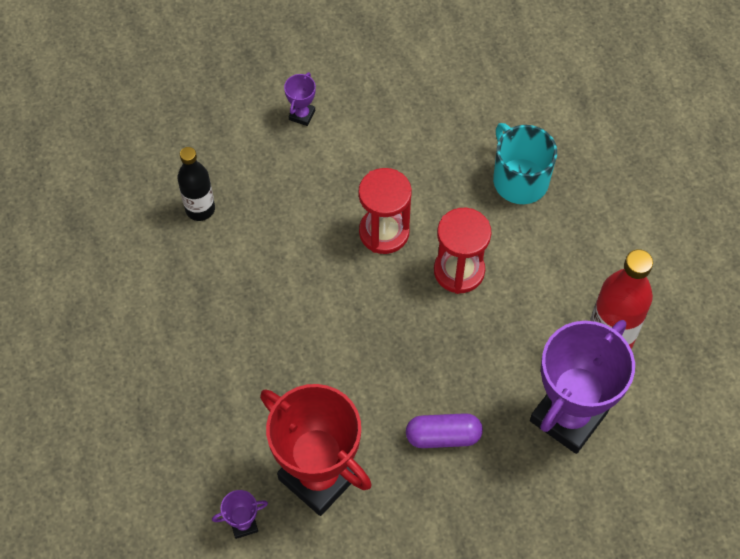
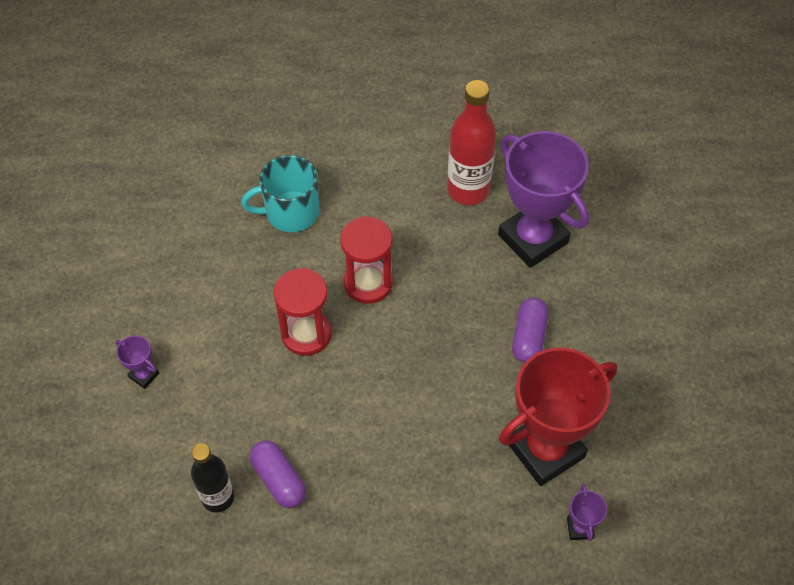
camera: 75 degrees left, 5 degrees down
(228, 252) = (279, 480): none -> purple capsule

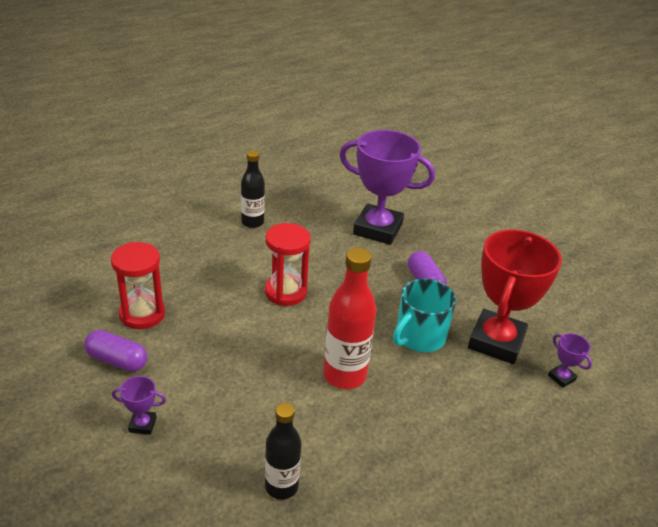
camera: 35 degrees left, 20 degrees down
(279, 480) = (323, 448): purple capsule -> purple capsule (117, 360)
(290, 212) = (189, 270): turquoise mug -> turquoise mug (419, 337)
(306, 334) = (264, 340): red hourglass -> red hourglass (142, 314)
(397, 172) = (252, 222): none -> black bottle
(468, 190) = (311, 217): red bottle -> red bottle (344, 375)

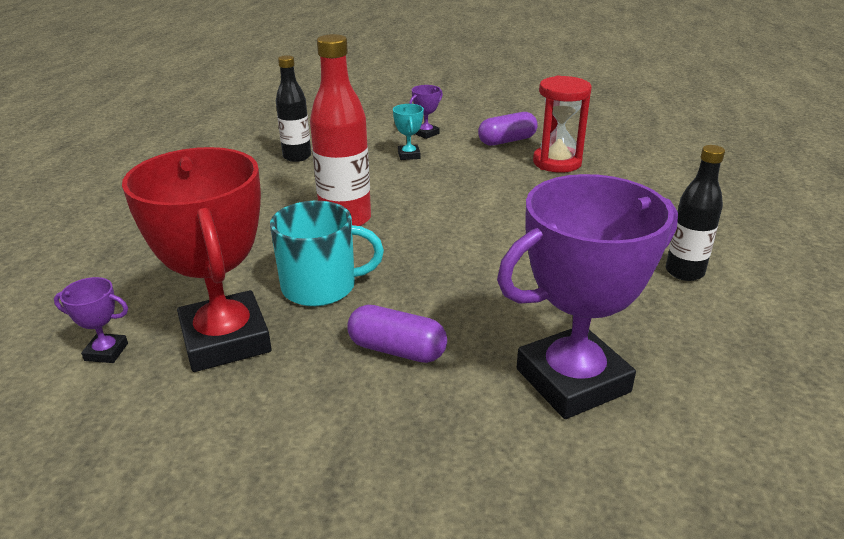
camera: 135 degrees right, 5 degrees down
(205, 407) = (409, 155): none -> turquoise trophy
(285, 292) = (506, 238): red hourglass -> none
(419, 337) = (321, 287): turquoise mug -> turquoise mug turned 90 degrees clockwise

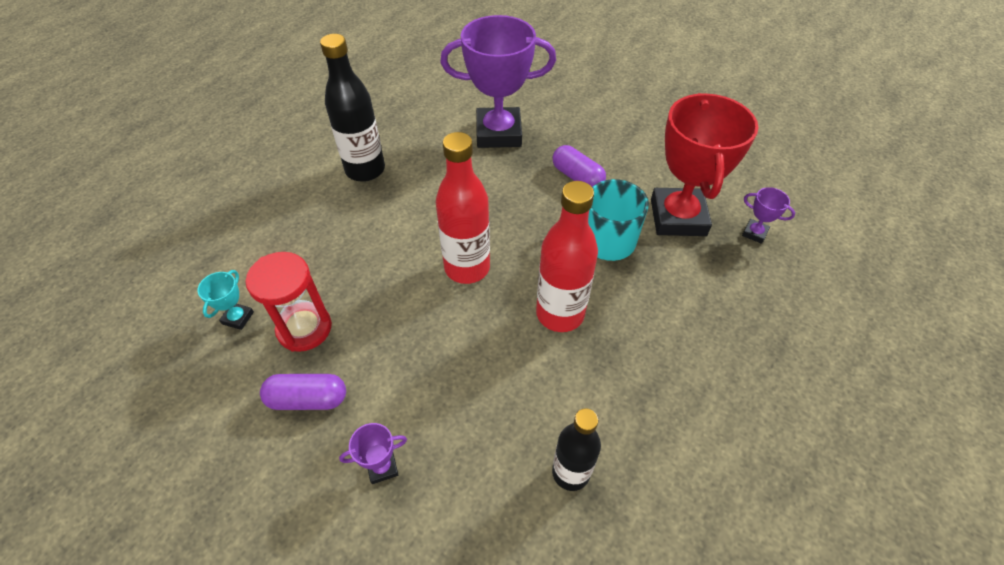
camera: 155 degrees left, 20 degrees up
(409, 155) = (438, 414): turquoise trophy -> turquoise trophy (238, 318)
(463, 225) = (467, 268): none -> red bottle
(684, 272) = (365, 170): black bottle -> black bottle, size x1.53

